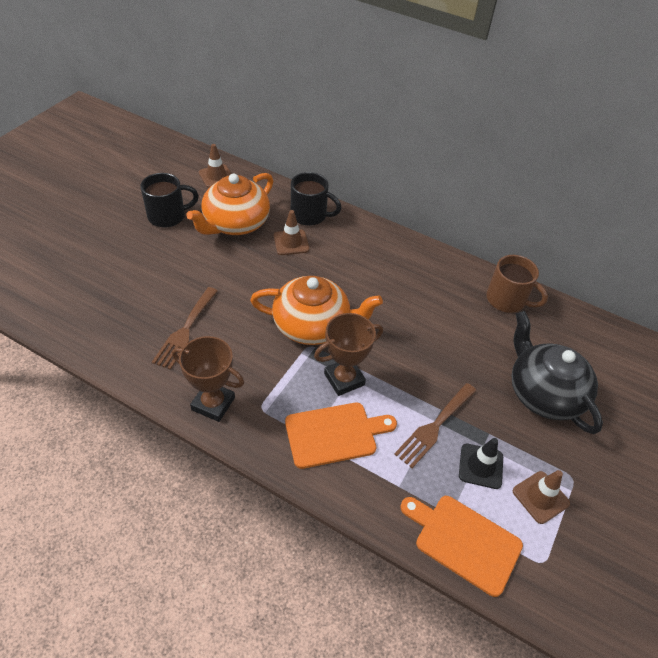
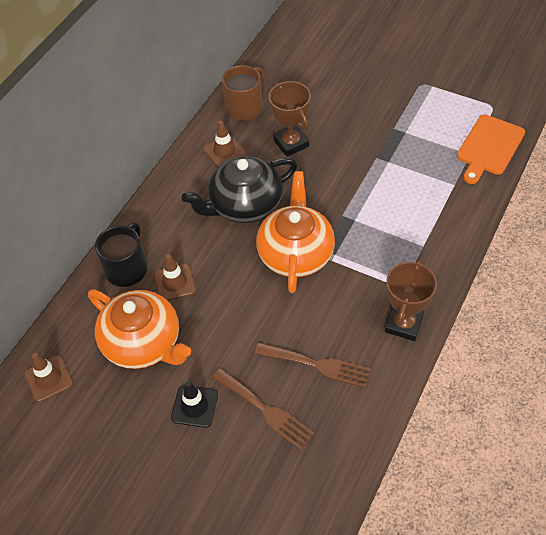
camera: 85 degrees left, 5 degrees up
(168, 216) = (131, 421): black mug -> none
(334, 434) = (416, 228): orange cutting board -> none
(344, 379) = (357, 224): brown trophy -> brown trophy (291, 143)
(434, 427) = (394, 162): brown fork -> brown fork (266, 410)
(480, 466) = (424, 135): black traffic cone -> black traffic cone (194, 406)
(540, 497) = (442, 103): brown traffic cone -> brown traffic cone (224, 151)
(543, 393) = (347, 92): black teapot -> black teapot (244, 205)

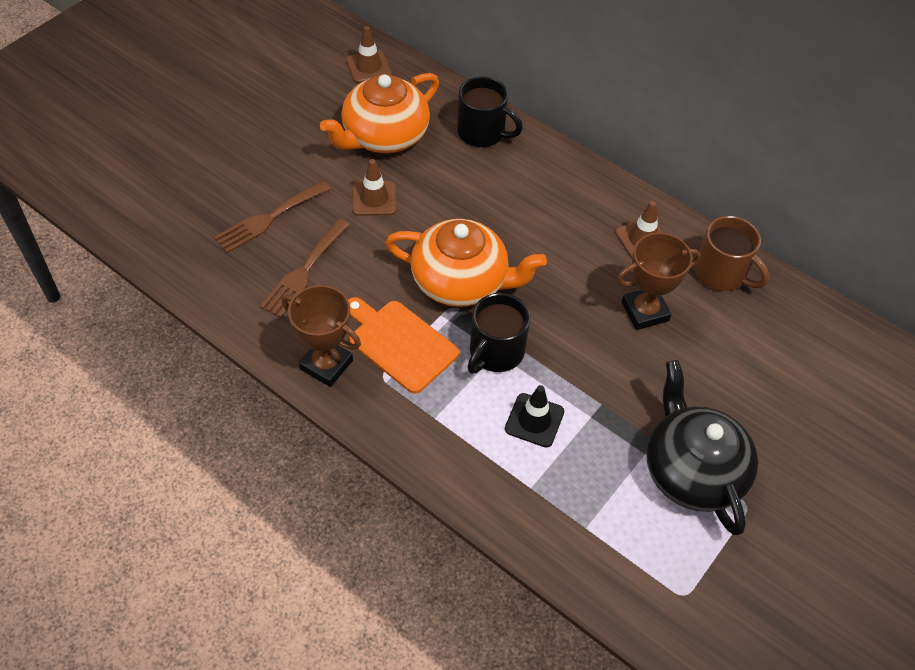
camera: 95 degrees right, 0 degrees up
(175, 282) = (452, 168): brown traffic cone -> brown traffic cone (374, 199)
(194, 406) = (296, 165): black traffic cone -> black traffic cone (534, 420)
(244, 205) = (548, 245): black teapot -> black teapot (692, 470)
(354, 221) = (495, 352): none -> black mug
(489, 147) = (594, 559): orange cutting board -> orange cutting board (400, 343)

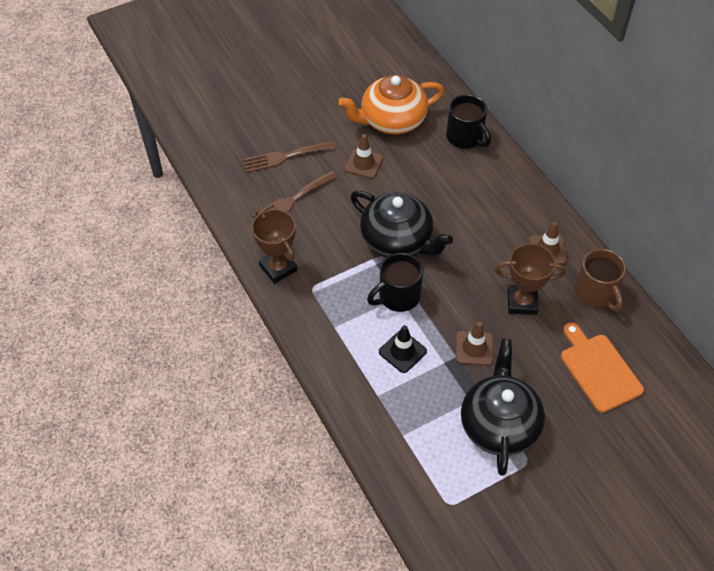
camera: 25 degrees right, 0 degrees up
(368, 67) = (404, 66): brown traffic cone -> brown traffic cone (474, 348)
(400, 343) = (334, 269): orange cutting board -> orange cutting board (598, 369)
(461, 282) = (397, 240): orange teapot -> black teapot

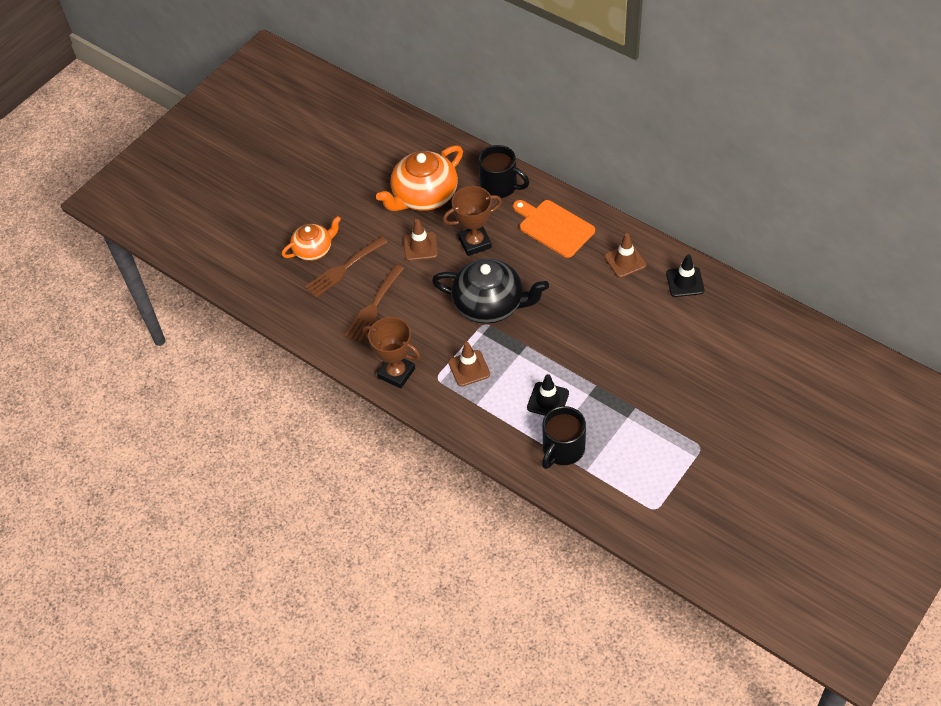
camera: 20 degrees left, 0 degrees up
(269, 130) = (314, 249): none -> orange teapot
(398, 296) = (517, 354): black mug -> black mug (562, 449)
(474, 348) = (607, 371): brown traffic cone -> brown traffic cone (469, 368)
(499, 424) = (661, 426): black teapot -> none
(522, 302) = (627, 315): brown trophy -> brown trophy (475, 243)
(596, 293) = (685, 282): brown mug -> black traffic cone
(598, 369) = (719, 346): orange cutting board -> orange cutting board (554, 227)

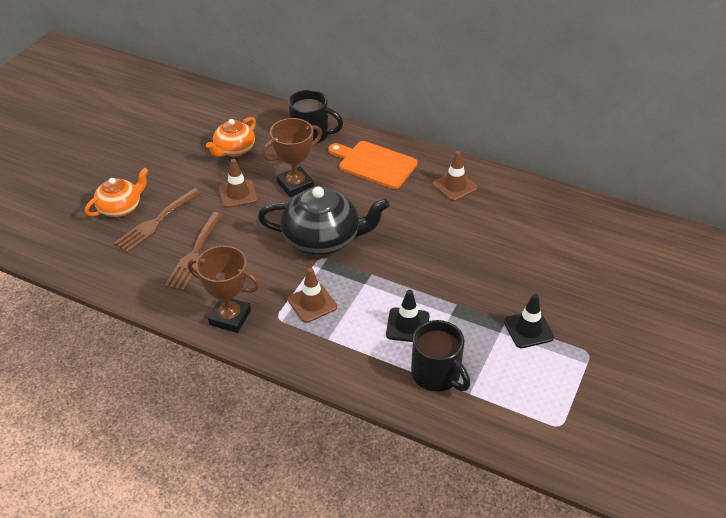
camera: 15 degrees left, 10 degrees down
(424, 196) = (234, 149): orange teapot -> orange teapot, size x0.60
(562, 449) = (437, 374): black mug -> black mug turned 60 degrees counterclockwise
(685, 282) = (521, 198): black traffic cone -> black traffic cone (528, 329)

